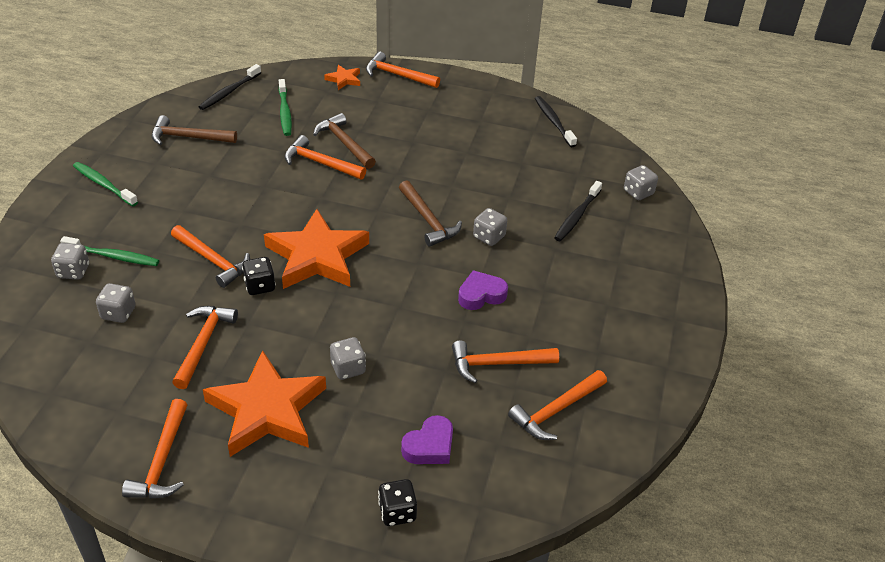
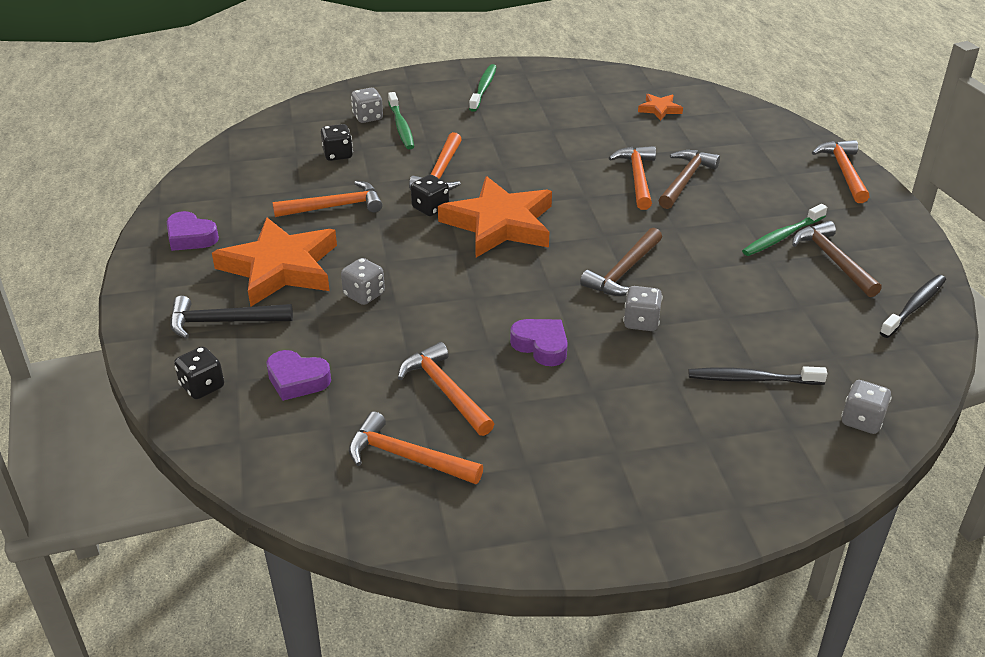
camera: 65 degrees right, 5 degrees down
(118, 313) = (338, 155): grey dice -> black dice
(162, 461) = (190, 237): orange hammer -> purple heart
(188, 137) = (590, 100): brown hammer -> brown hammer (833, 260)
(229, 92) = (681, 94): black toothbrush -> none
(285, 112) = (690, 131): green toothbrush -> green toothbrush (782, 236)
(316, 473) = (223, 322): none -> black hammer
(344, 79) = (789, 144): orange star -> orange star (659, 109)

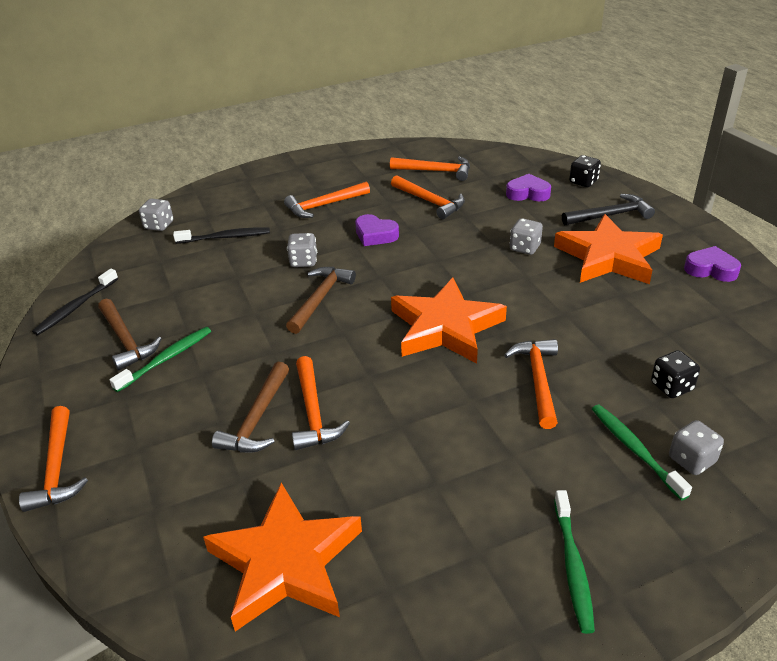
camera: 170 degrees right, 0 degrees up
(335, 207) = (614, 319): orange hammer -> orange hammer (324, 205)
(430, 208) = (521, 333): black dice -> none
(659, 109) = (285, 562): orange star -> orange star, size x2.30

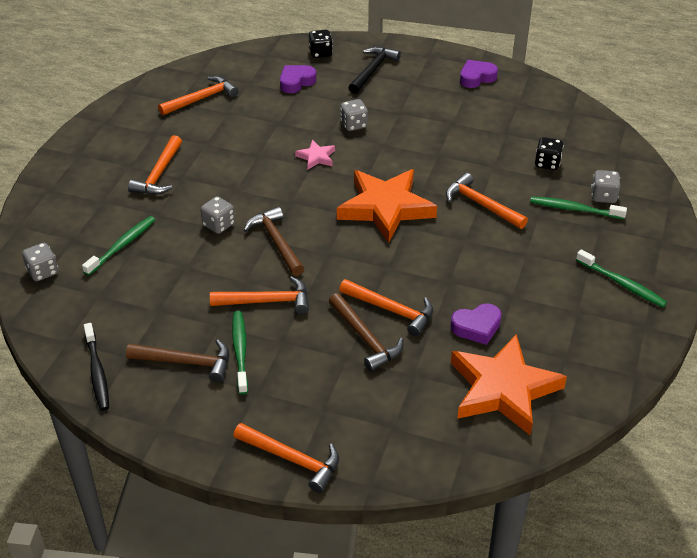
camera: 50 degrees left, 5 degrees up
(225, 237) = (122, 245): black toothbrush -> green toothbrush
(375, 235) = (238, 174): purple heart -> purple heart (476, 327)
(430, 202) = (237, 126): orange hammer -> orange hammer (267, 301)
(453, 255) = (316, 157): none -> pink star
(608, 257) = (412, 102): orange star -> none

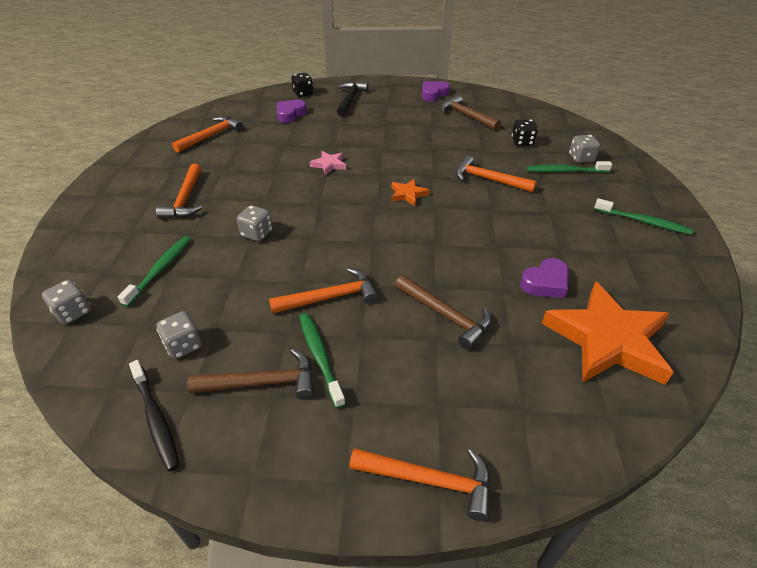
camera: 15 degrees left, 0 degrees up
(276, 242) = (319, 239): brown hammer -> brown hammer (467, 116)
(354, 125) = (351, 137): grey dice -> grey dice (183, 345)
(385, 208) = (408, 194): orange star -> orange star, size x0.44
(391, 310) = (457, 283): orange hammer -> none

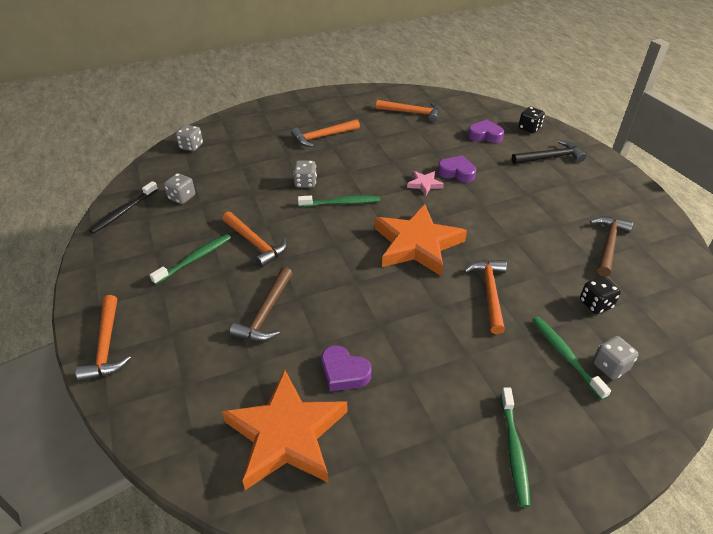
camera: 65 degrees right, 0 degrees up
(160, 269) = (244, 159): green toothbrush -> green toothbrush (341, 203)
(262, 383) = (163, 242): brown hammer -> none
(408, 194) = (417, 244): orange star -> orange star, size x2.30
(433, 94) = (629, 207): purple heart -> purple heart (457, 172)

